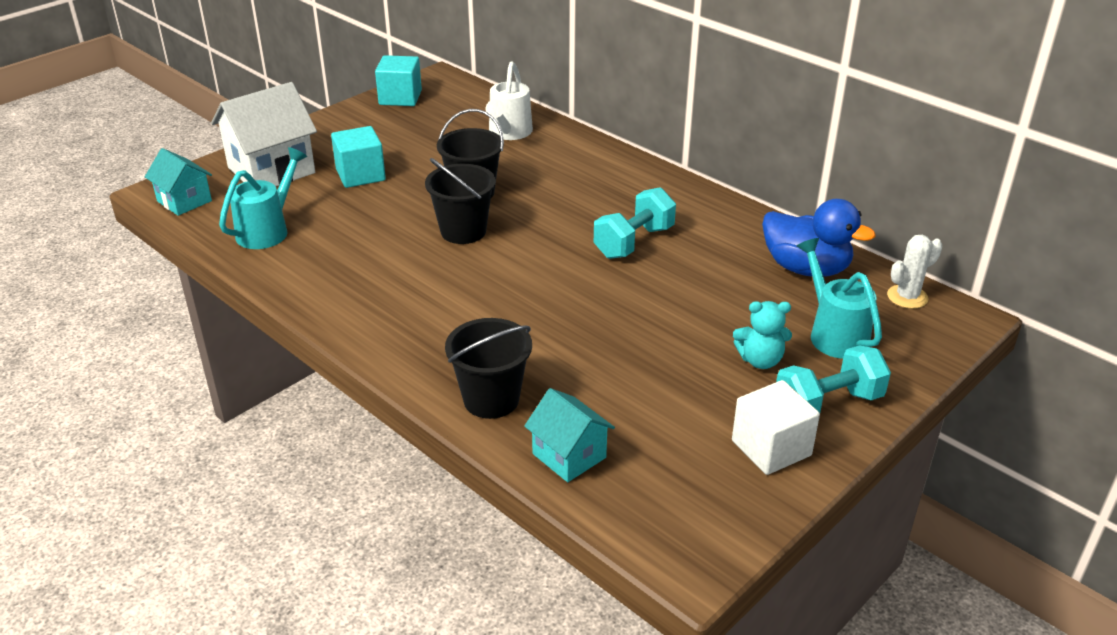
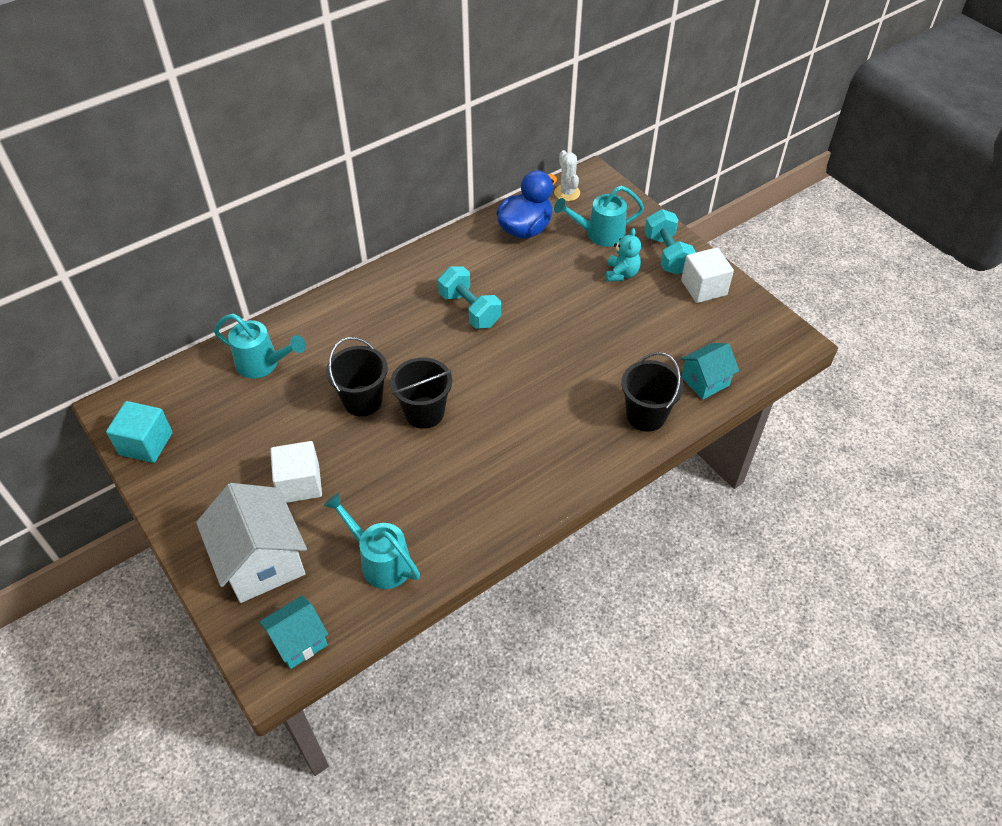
camera: 80 degrees left, 15 degrees up
(360, 175) = (300, 483): turquoise cube -> white cube
(509, 133) = (263, 364): white watering can -> turquoise watering can

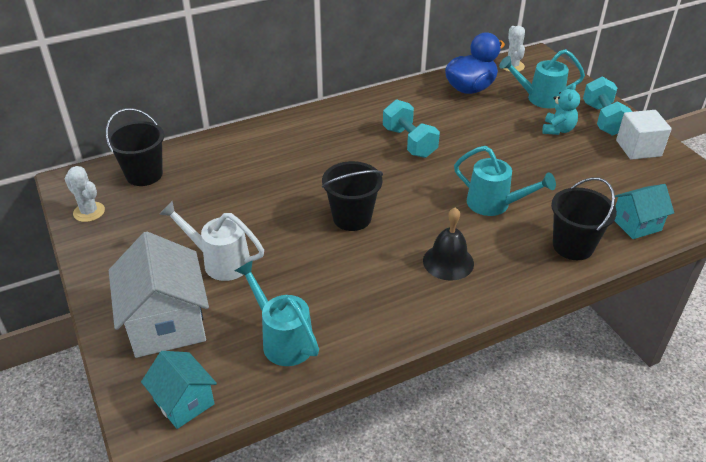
camera: 10 degrees right, 10 degrees down
(146, 443) = (89, 212): turquoise cube -> white cactus
(263, 364) = (211, 163): turquoise watering can -> turquoise watering can (494, 204)
(299, 641) = (184, 402): turquoise house -> turquoise house turned 75 degrees clockwise
(300, 483) = (220, 262): white cube -> white watering can
(362, 400) = (295, 201): black bucket -> black bucket (144, 174)
(527, 451) = (448, 262): none -> black bell

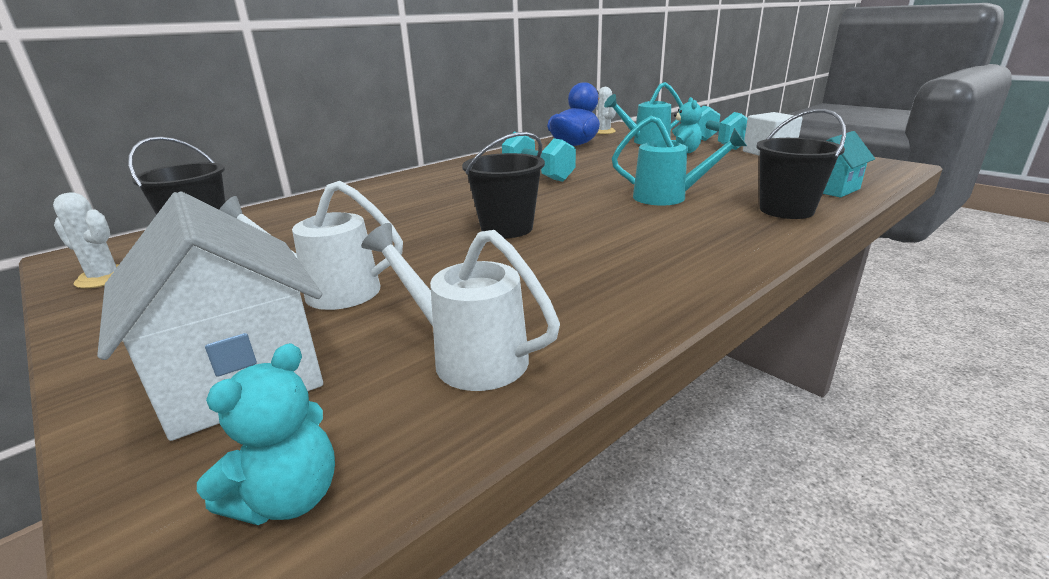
camera: 15 degrees left, 15 degrees down
(184, 402) = (289, 498): turquoise house -> turquoise teddy bear
(283, 340) = (469, 356): turquoise watering can -> white watering can
(448, 262) = (657, 241): black bell -> none

